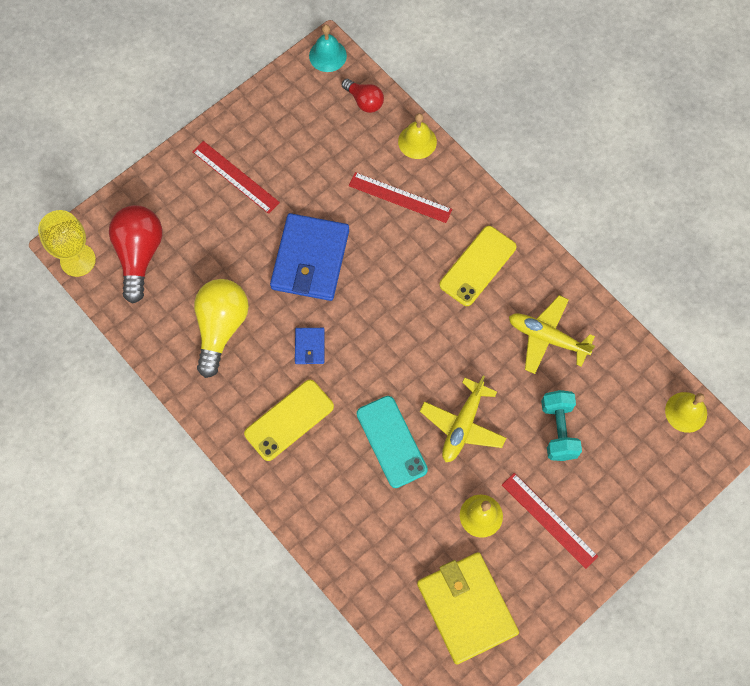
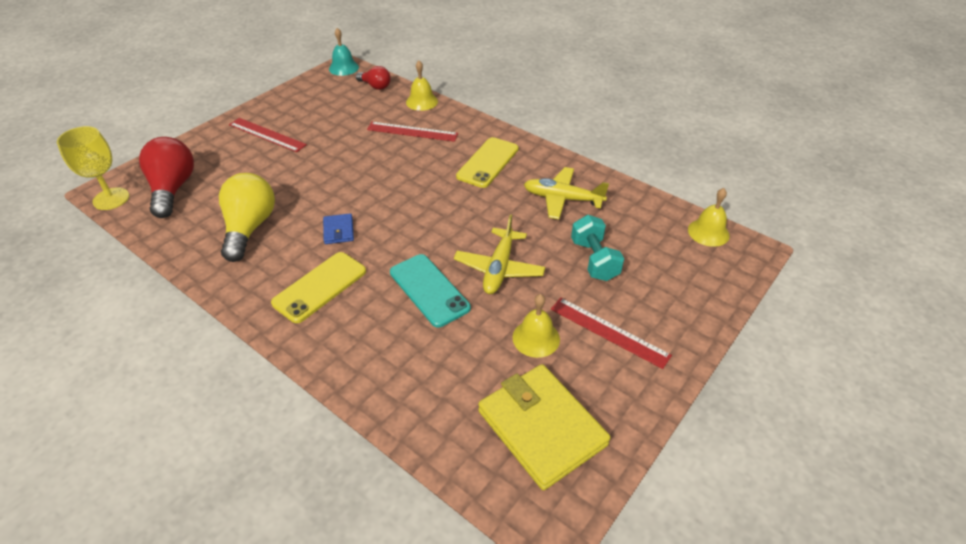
camera: 10 degrees left, 25 degrees down
(310, 259) = (336, 175): blue wallet -> none

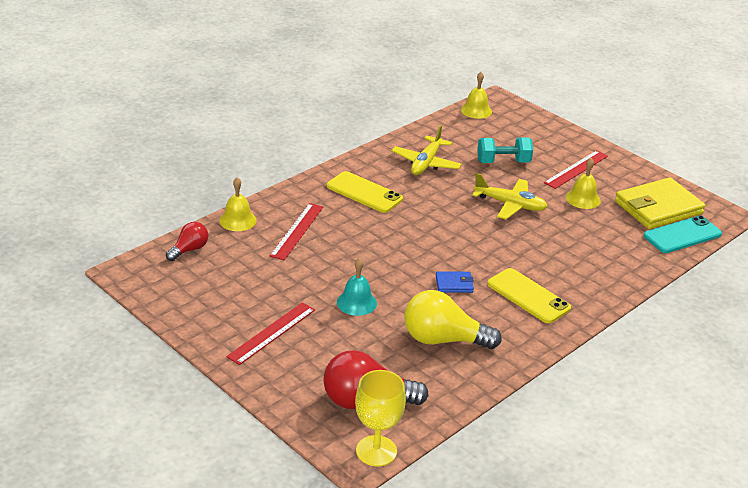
camera: 85 degrees left, 10 degrees down
(343, 68) = (131, 272): turquoise bell -> turquoise bell (356, 302)
(429, 290) = (533, 240): turquoise phone -> turquoise phone (682, 235)

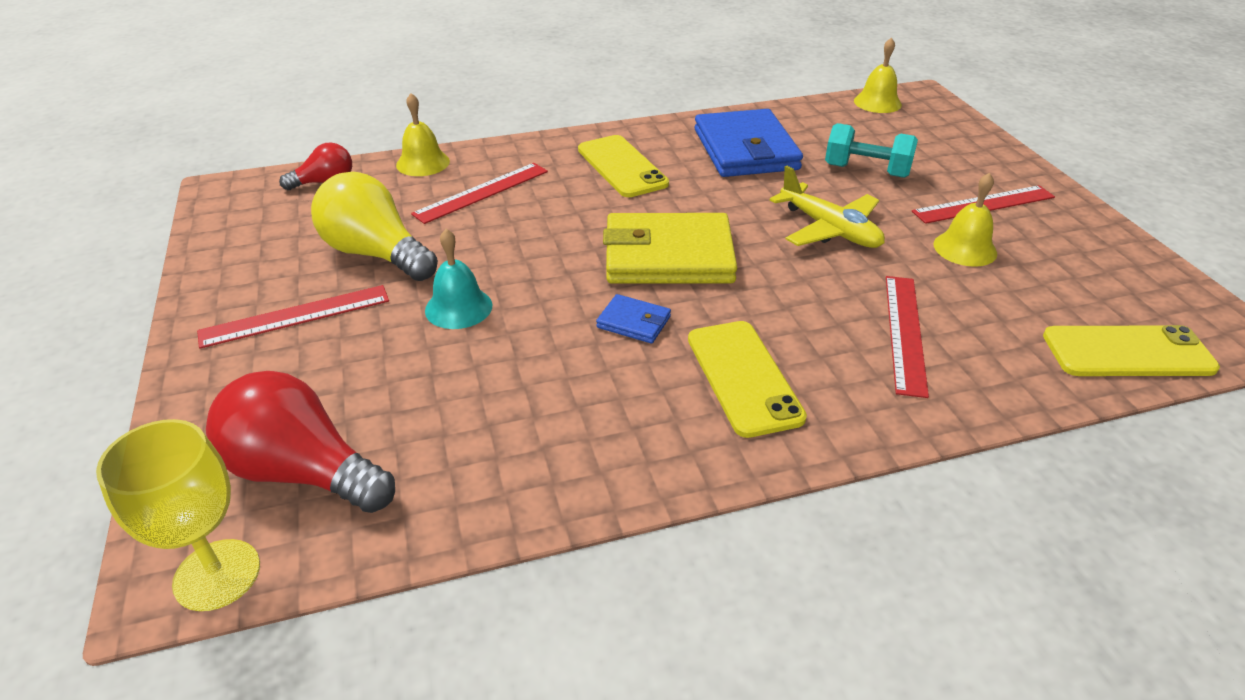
camera: 30 degrees right, 5 degrees up
(426, 163) = (745, 149): yellow plane -> blue wallet
(443, 340) = (531, 407): yellow light bulb -> yellow light bulb (376, 254)
(584, 253) = (905, 332): none -> red ruler
(658, 208) = (1104, 294): yellow wallet -> yellow wallet (668, 256)
(682, 235) = (1127, 352): turquoise phone -> yellow phone

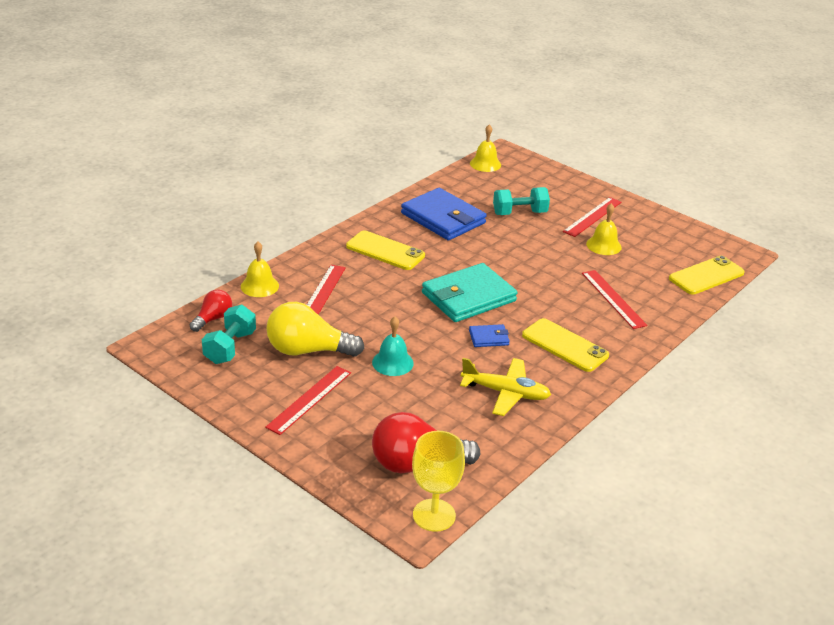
camera: 35 degrees left, 5 degrees down
(297, 220) = (230, 347): none -> turquoise dumbbell
(668, 256) = (468, 297): yellow wallet -> turquoise wallet
(829, 229) = (533, 255): yellow plane -> yellow plane (505, 393)

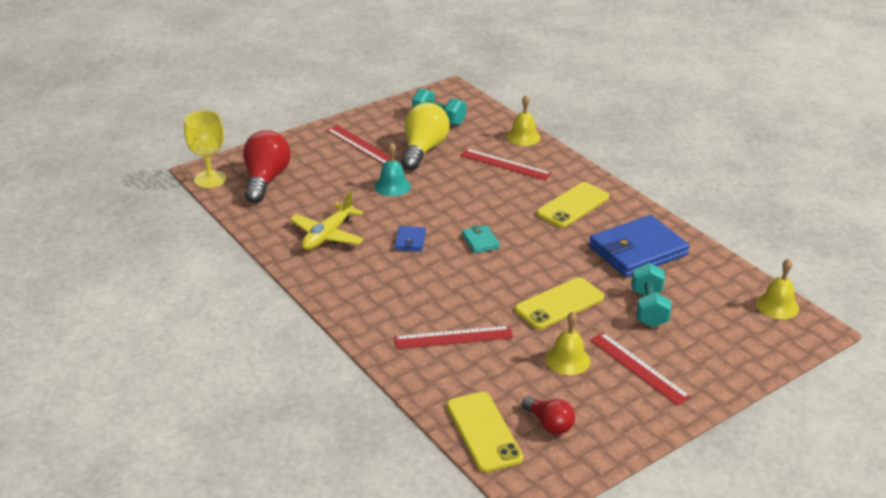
camera: 105 degrees right, 0 degrees up
(213, 319) = (479, 114): red light bulb -> red light bulb (549, 424)
(468, 297) = (480, 241): turquoise wallet -> turquoise wallet, size x0.45
(564, 345) = (382, 283): yellow phone -> yellow phone (559, 303)

